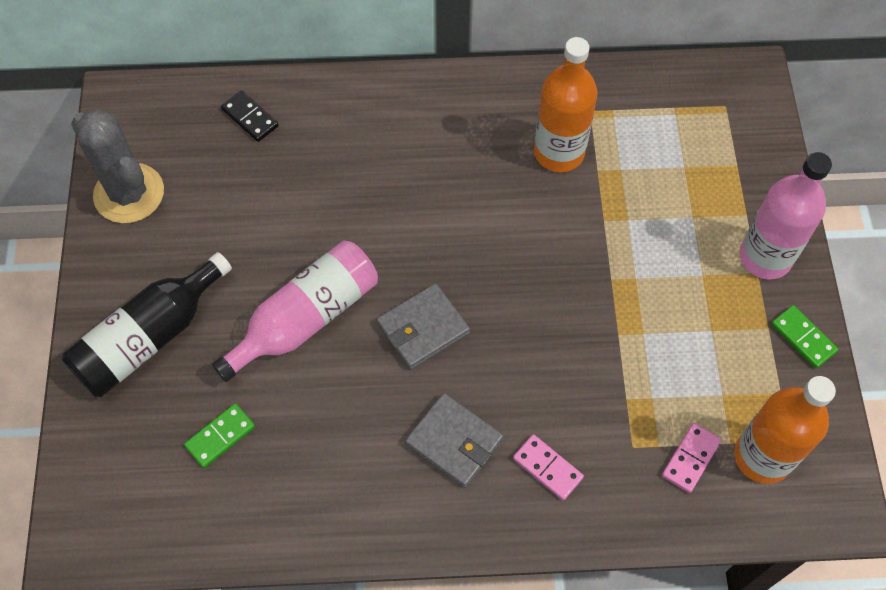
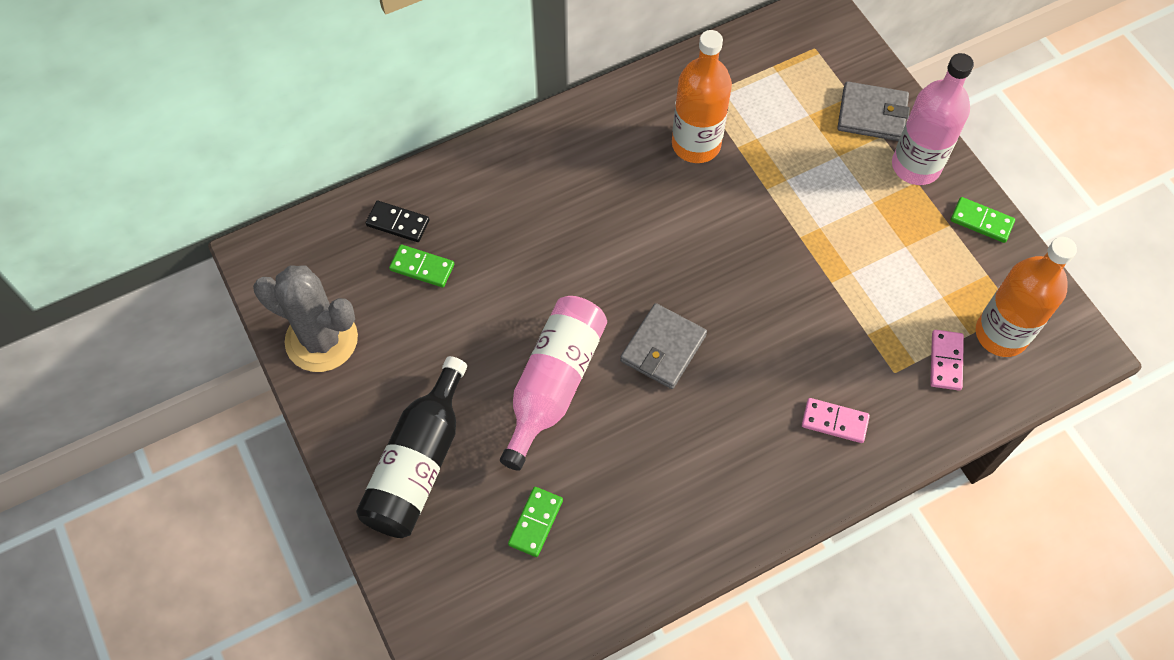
camera: 25 degrees left, 0 degrees up
(249, 165) = (422, 267): none -> green domino
(454, 442) = (744, 434): grey wallet -> grey wallet (872, 114)

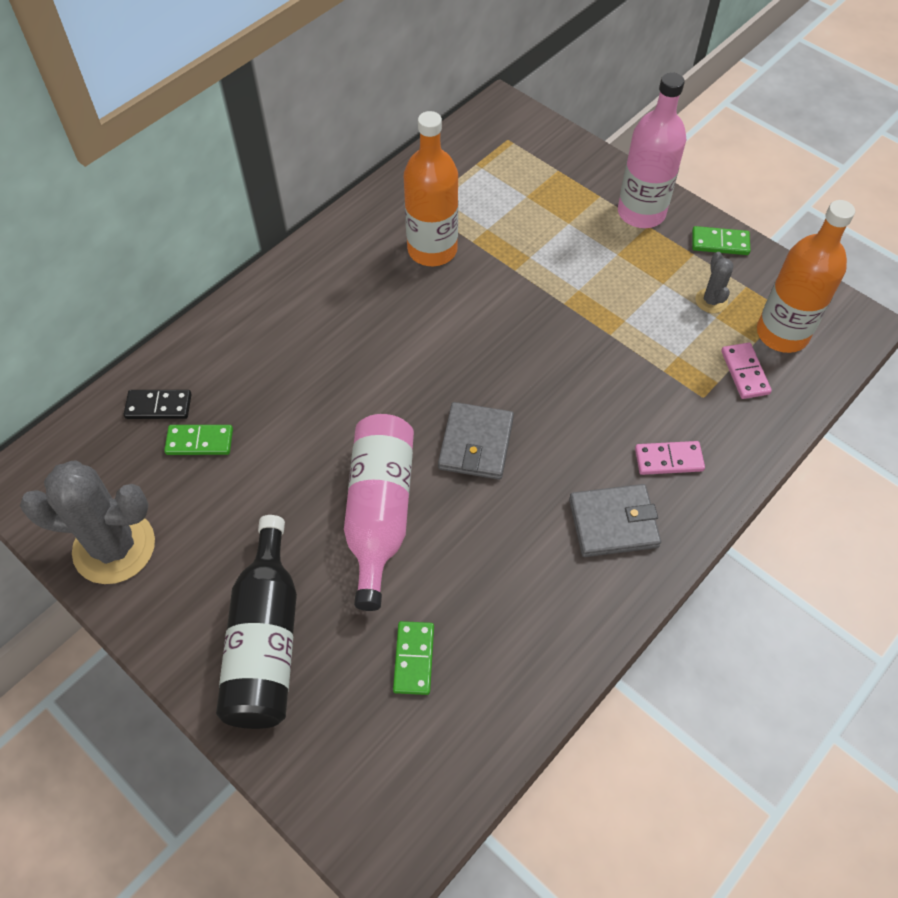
camera: 20 degrees left, 5 degrees down
(872, 114) = (583, 180): grey wallet -> grey wallet (613, 523)
(945, 279) = (711, 301): none -> grey cactus

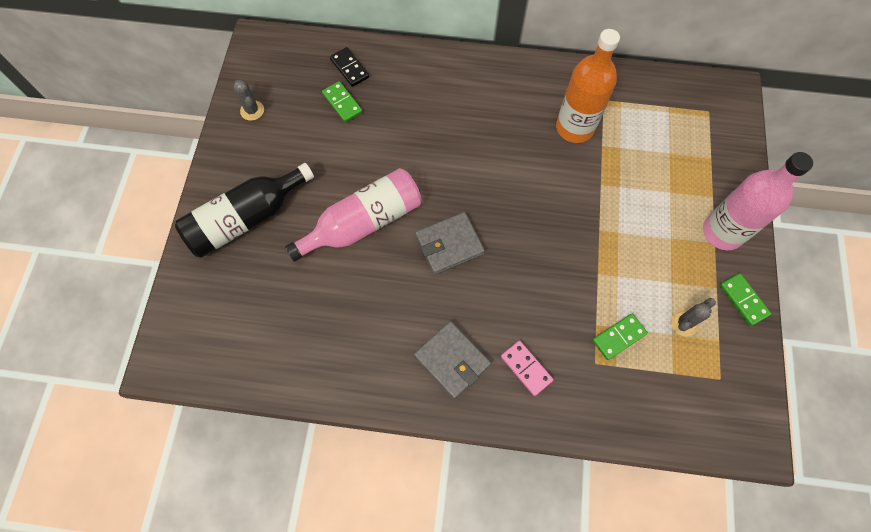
camera: 55 degrees right, 10 degrees up
(114, 547) = (252, 110): grey cactus -> grey cactus, size x0.46
(413, 659) = (284, 301): green domino -> green domino (618, 337)
(745, 372) = (639, 380): pink domino -> none
(782, 333) = (696, 388): orange bottle -> none

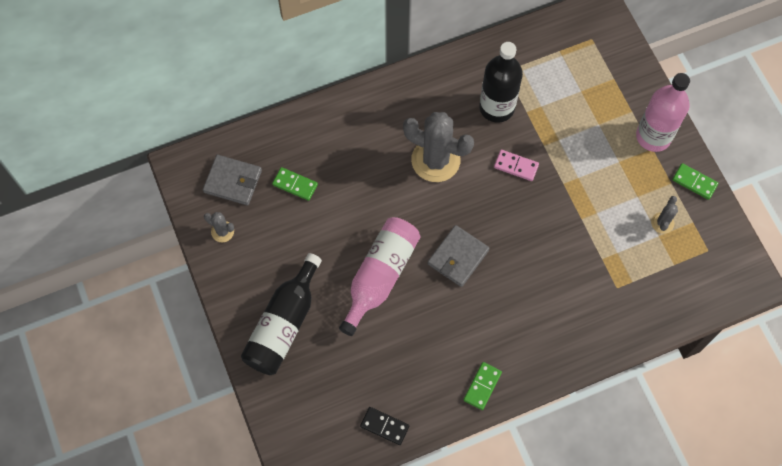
camera: 30 degrees left, 0 degrees up
(349, 68) = (280, 150): black domino -> black domino (384, 426)
(452, 360) = (514, 344): grey wallet -> grey wallet (233, 181)
(485, 145) = (435, 160): none -> grey cactus
(526, 368) = (571, 319): pink domino -> pink domino (516, 166)
(574, 128) = (497, 107): orange bottle -> black bottle
(618, 337) = (622, 259): green domino -> green domino (482, 386)

